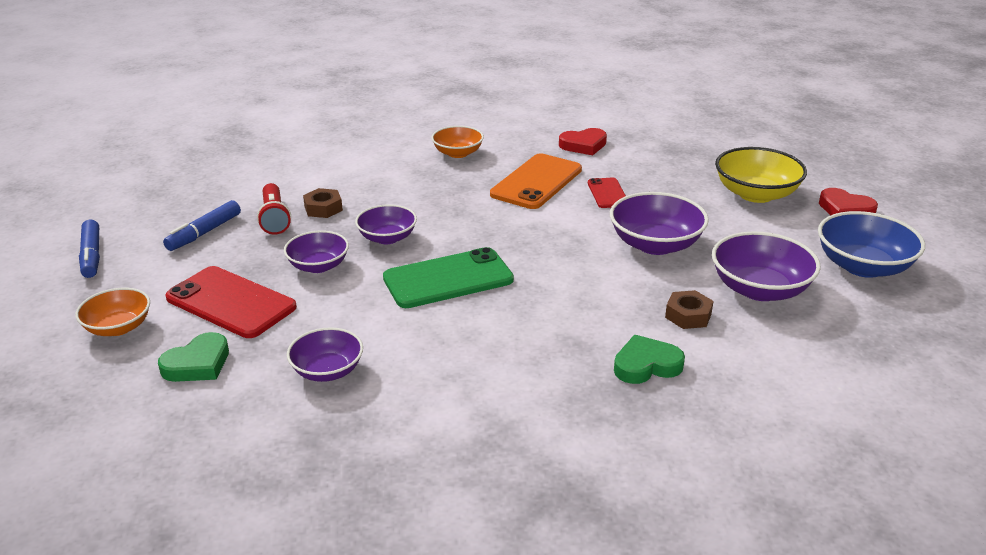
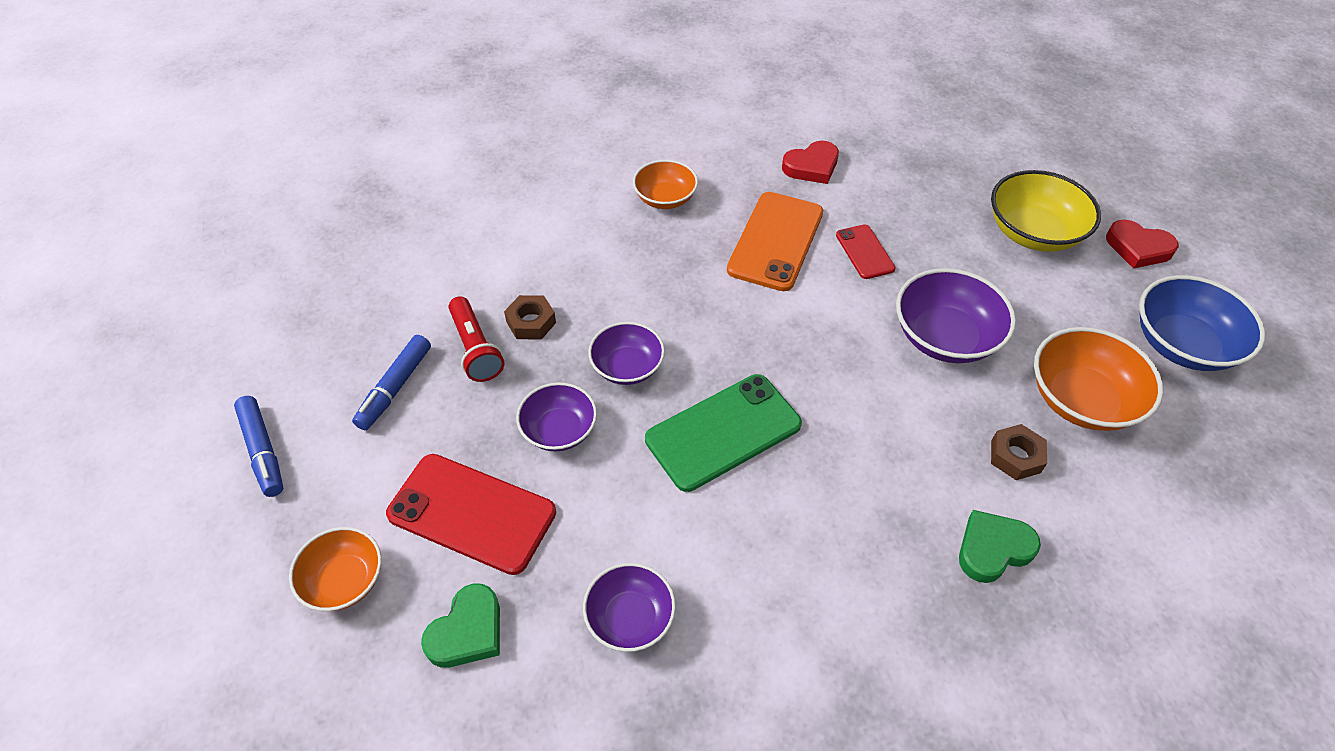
camera: 10 degrees left, 20 degrees up
(759, 289) = (1081, 399): purple bowl -> orange bowl

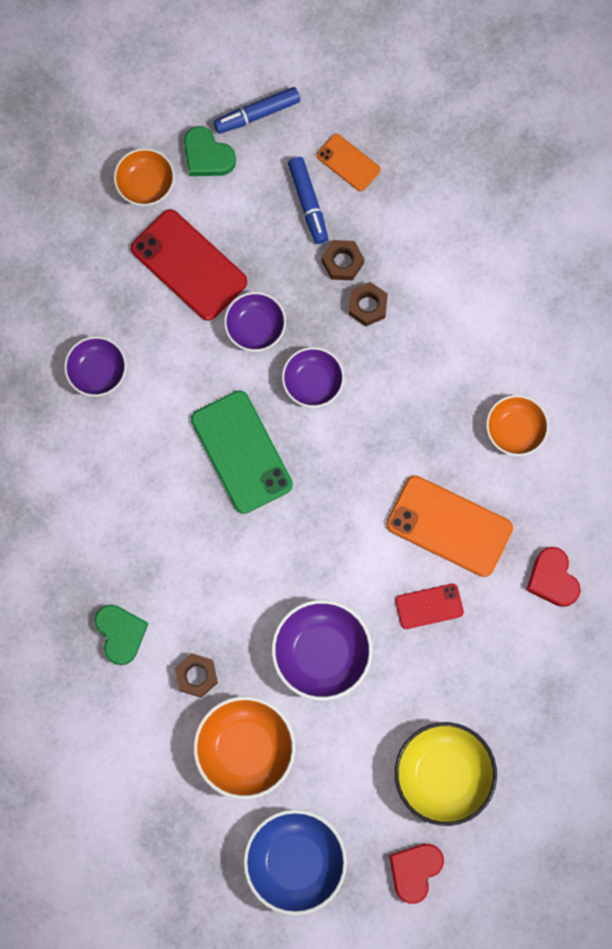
camera: 95 degrees right, 25 degrees up
(348, 351) = (348, 163): none -> orange phone
(395, 387) = (308, 203): blue marker -> blue marker turned 135 degrees counterclockwise
(467, 631) = (100, 266): green heart -> green heart (207, 156)
(471, 513) = (189, 265): red phone -> red phone turned 75 degrees counterclockwise
(476, 348) = (342, 262): red flashlight -> brown nut

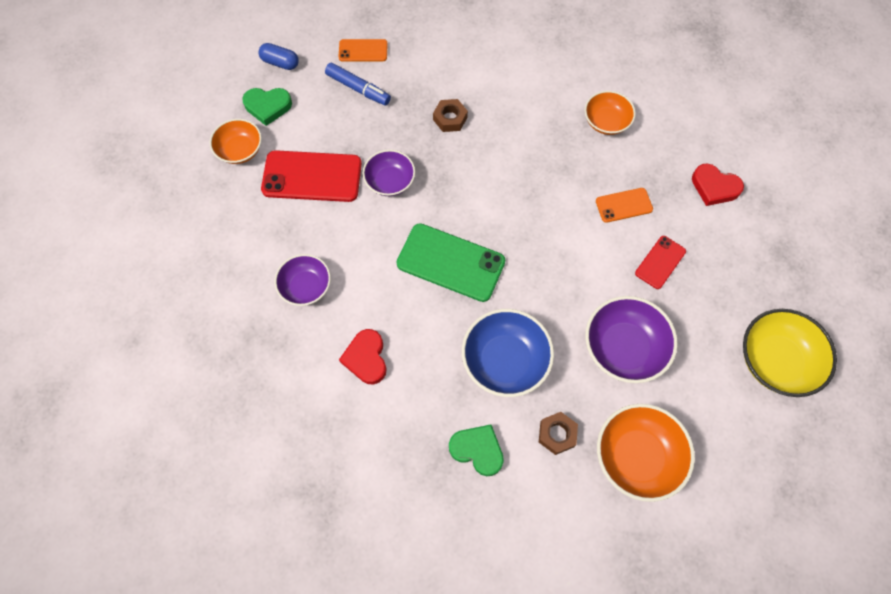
camera: 40 degrees left, 10 degrees down
(257, 114) = (280, 63): blue marker -> blue capsule
(295, 861) = (746, 507): blue bowl -> blue bowl (505, 361)
(312, 382) = (457, 186): purple bowl -> none
(342, 262) = (411, 105): brown nut -> none
(415, 871) = (824, 441): red heart -> red heart (366, 358)
(449, 526) = (624, 205): orange phone -> orange phone, size x0.54

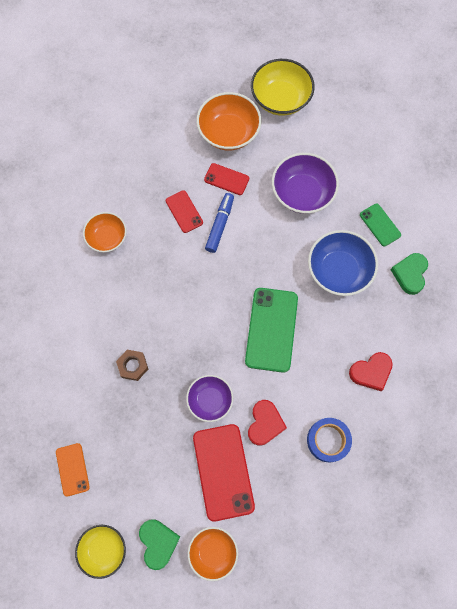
camera: 105 degrees left, 5 degrees up
(280, 63) = (103, 549): blue capsule -> yellow bowl
(306, 287) = (328, 440): purple bowl -> blue tape
(358, 88) = (118, 460): blue marker -> blue marker (219, 225)
(557, 434) = (380, 225): brown nut -> green phone
(624, 205) = (184, 211): orange phone -> red phone
(637, 457) = (377, 173): orange bowl -> orange bowl (228, 132)
(714, 187) = (151, 151): red heart -> red heart (265, 423)

